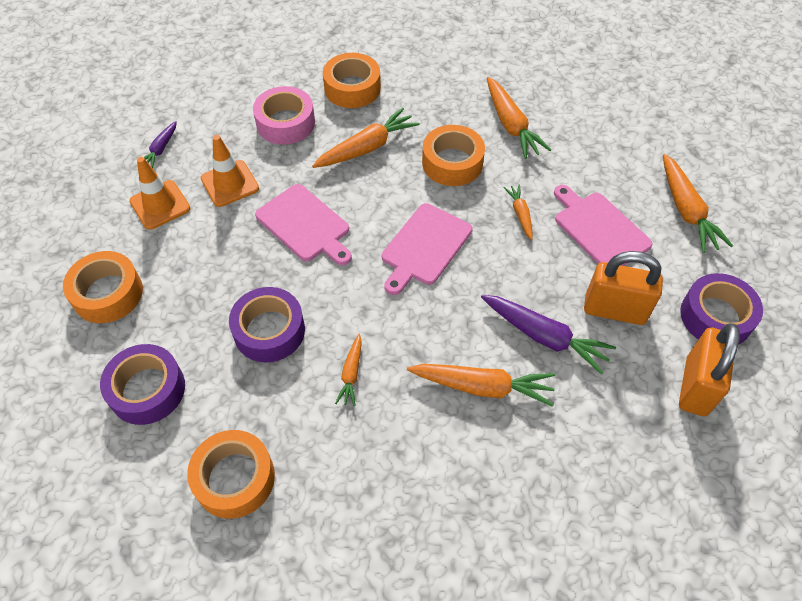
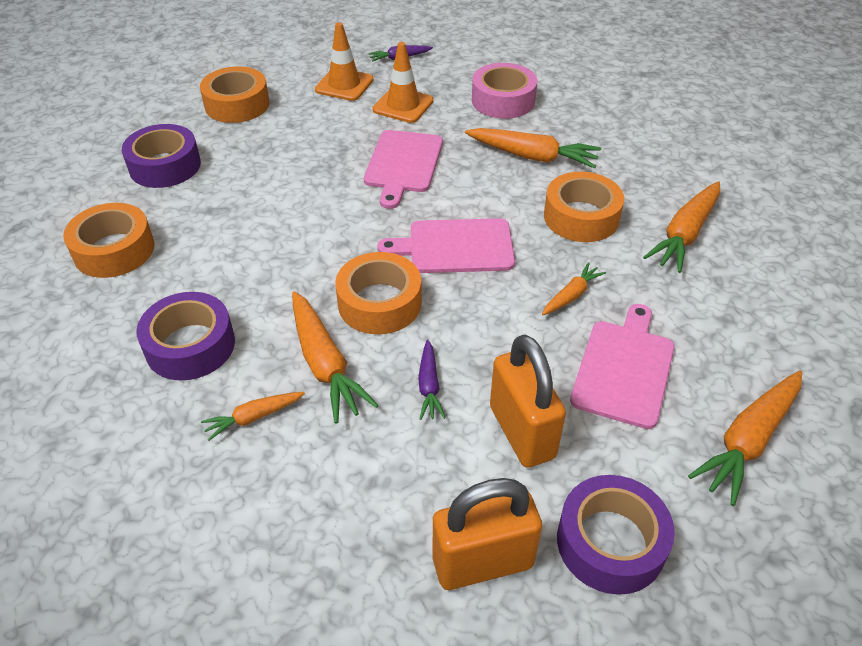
camera: 55 degrees right, 10 degrees down
(269, 331) = (272, 199): purple tape -> purple tape (190, 345)
(351, 374) = (268, 267): orange carrot -> orange carrot (253, 417)
(352, 88) = (592, 115): orange tape -> orange tape (379, 303)
(544, 337) = (429, 386): purple carrot -> purple carrot, size x0.55

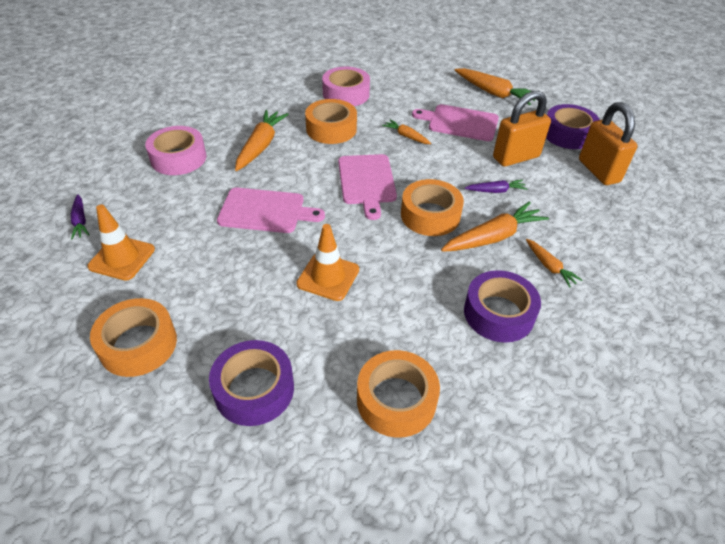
camera: 95 degrees left, 0 degrees up
(403, 105) = (172, 215): orange traffic cone -> orange traffic cone (328, 277)
(685, 234) = (346, 94): orange carrot -> pink tape

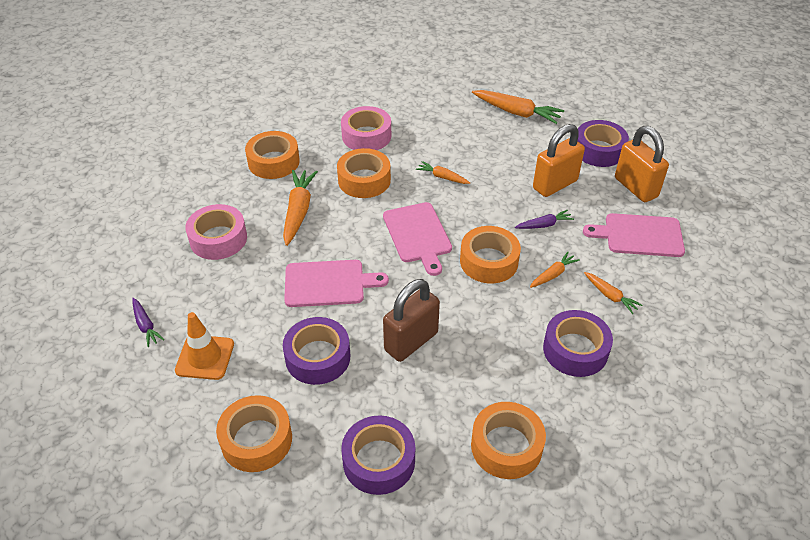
camera: 10 degrees left, 0 degrees up
(230, 276) = (318, 357): none -> purple tape
(254, 103) = (273, 162): none -> orange tape
(328, 277) = (411, 341): orange traffic cone -> brown padlock
(460, 122) = (491, 153): pink cutting board -> pink cutting board (639, 235)
(493, 237) = (553, 274): orange carrot -> orange carrot, size x0.55

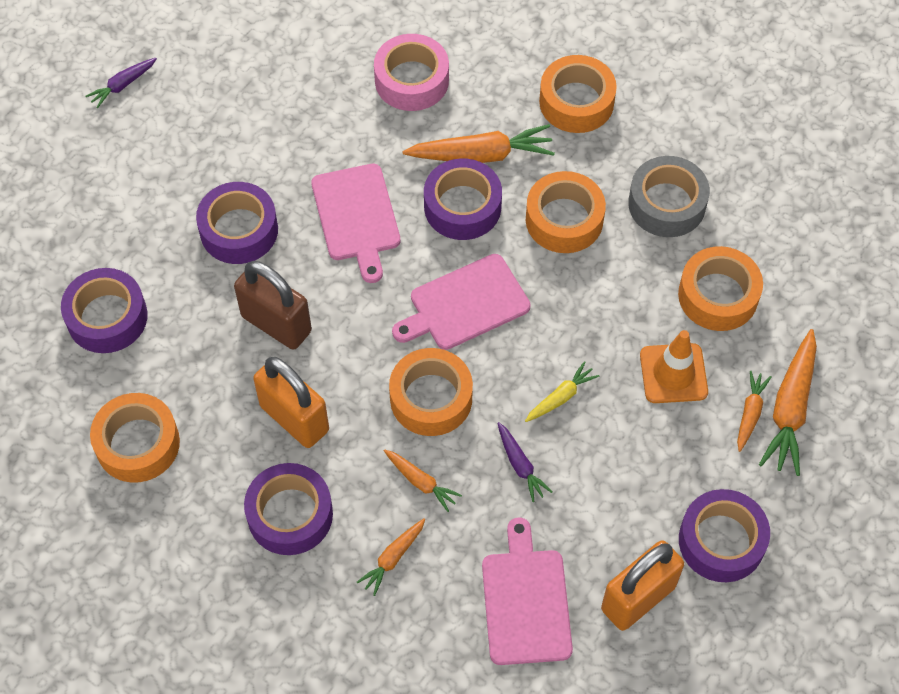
camera: 80 degrees right, 15 degrees up
(146, 325) = (260, 51): purple carrot -> purple carrot (123, 85)
(205, 357) = (223, 120): orange traffic cone -> orange traffic cone (673, 373)
(256, 440) = (122, 197): orange tape -> orange tape (718, 295)
(338, 226) = (462, 206): none -> purple tape
(366, 136) = (666, 204): pink tape -> grey tape
(442, 177) = (595, 319): orange carrot -> orange carrot (750, 413)
(496, 200) = (561, 397): none -> yellow carrot
(555, 184) = (616, 476): orange padlock -> orange padlock (294, 418)

